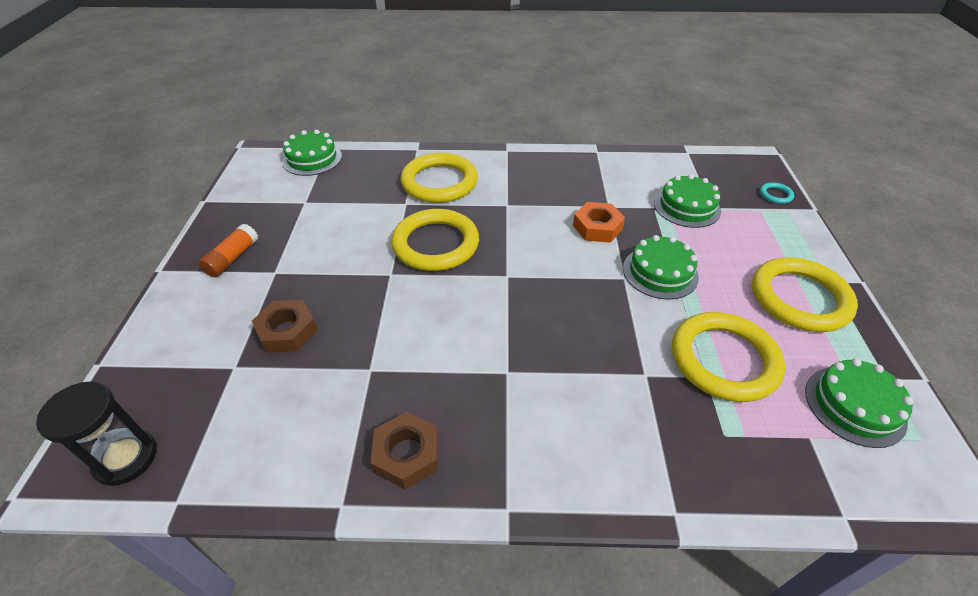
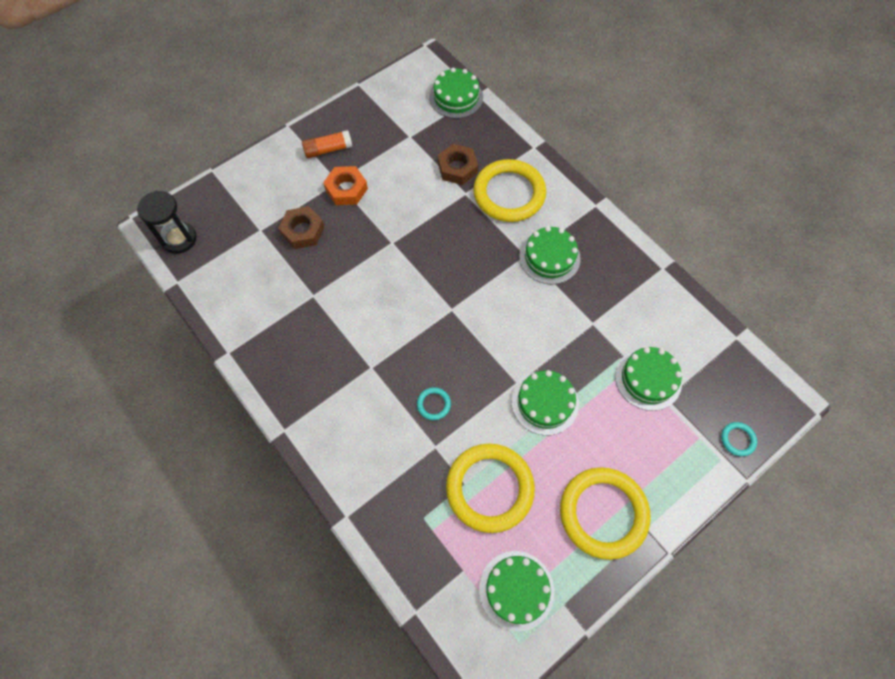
camera: 50 degrees right, 20 degrees up
(406, 454) = (277, 358): brown nut -> brown nut (457, 168)
(435, 244) = (442, 244): yellow ring -> none
(524, 194) = (549, 257): none -> green cake
(596, 347) = (433, 404): none -> turquoise ring
(597, 227) = (558, 331): orange nut -> orange nut (346, 189)

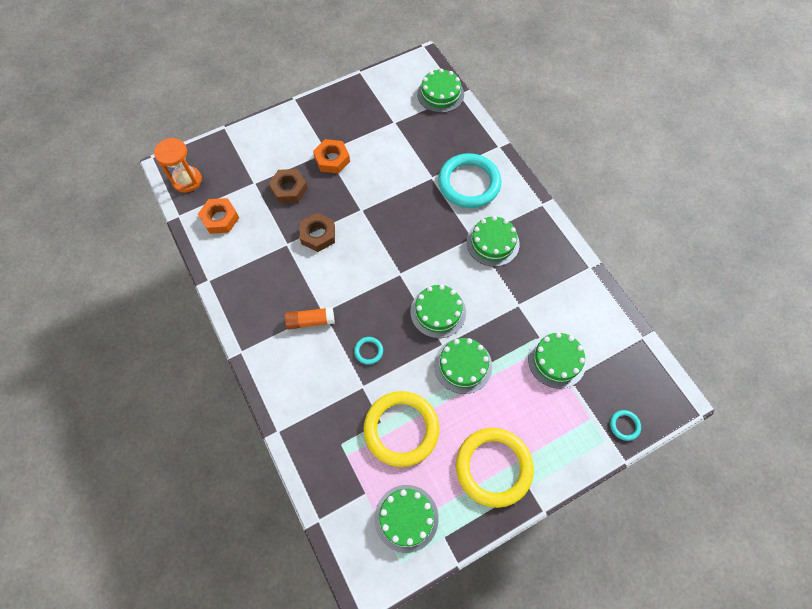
camera: 10 degrees right, 0 degrees up
(179, 239) = (187, 180): black hourglass -> orange hourglass
(228, 278) = (220, 218): none -> orange nut
(328, 149) = (323, 124): orange glue stick -> orange glue stick (310, 321)
(457, 168) = (429, 155): brown nut -> brown nut (318, 235)
(504, 346) = (438, 312): none -> green cake
(509, 194) = (469, 183): yellow ring -> turquoise ring

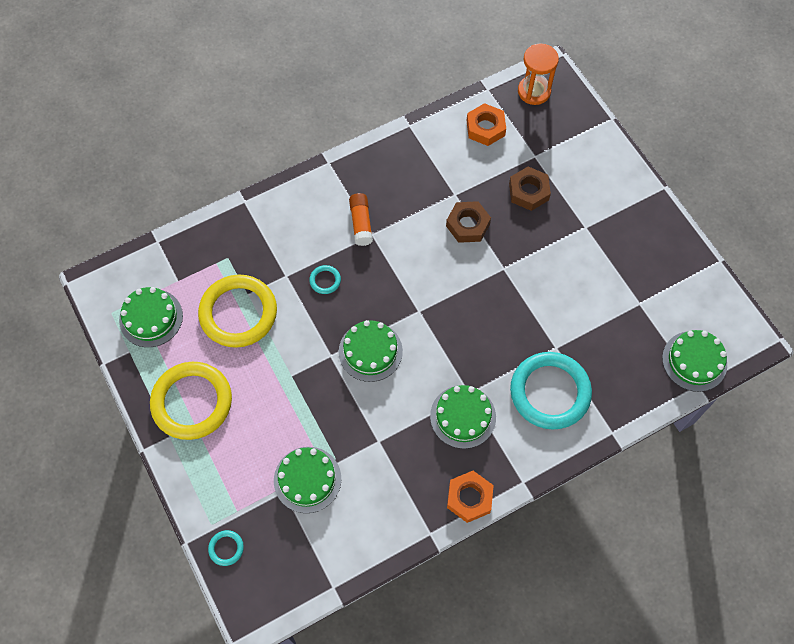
camera: 90 degrees right, 0 degrees up
(332, 159) = (574, 234): orange nut -> orange nut (469, 498)
(463, 365) = (305, 376): green cake -> none

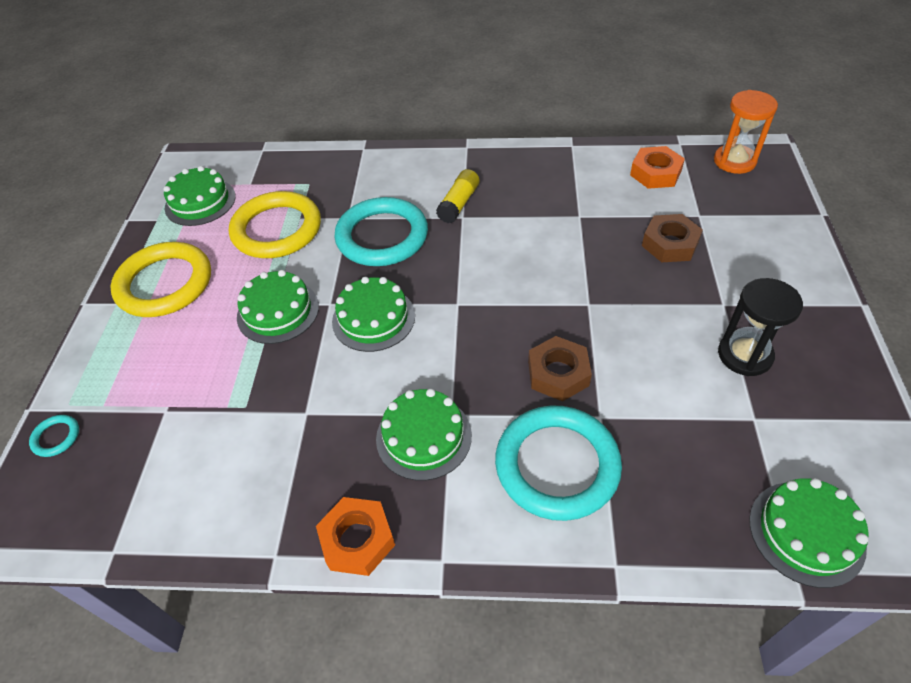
camera: 35 degrees right, 15 degrees down
(307, 479) = (198, 412): green cake -> green cake (278, 311)
(325, 280) = (382, 236): turquoise ring -> turquoise ring, size x2.45
(361, 223) = (459, 204): orange glue stick -> yellow glue stick
(468, 225) = (574, 247): brown nut -> brown nut (558, 373)
(615, 261) = (744, 355): none -> black hourglass

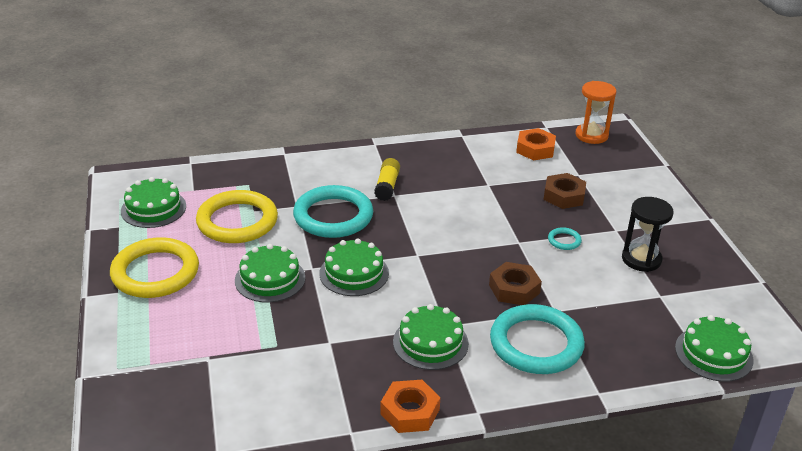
camera: 20 degrees left, 15 degrees down
(56, 437) = (120, 391): turquoise ring -> turquoise ring (564, 241)

